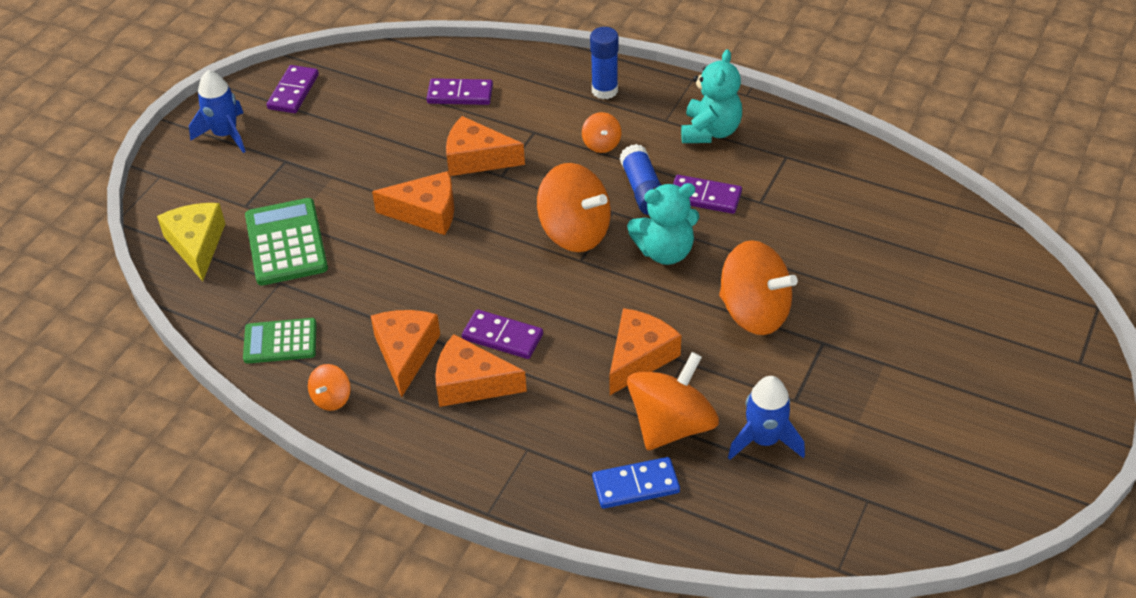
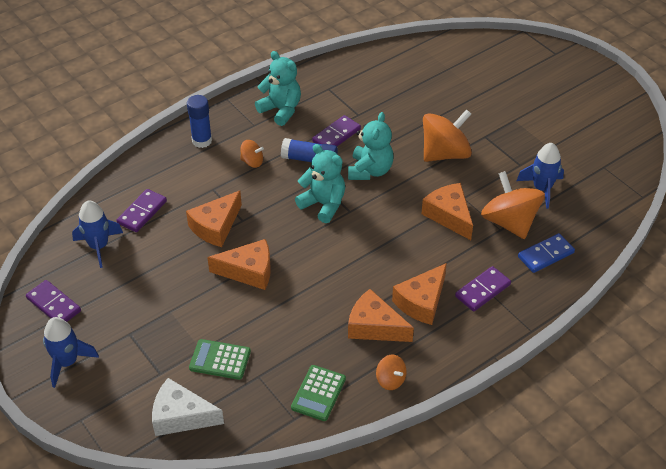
camera: 65 degrees left, 0 degrees up
(197, 245) = (181, 416): yellow cheese -> white cheese
(286, 243) = (220, 360): green calculator -> green calculator, size x0.65
(390, 86) = (99, 246): none -> blue rocket
(426, 213) = (249, 271): orange cheese -> orange cheese turned 60 degrees clockwise
(502, 337) = (391, 272): purple domino -> purple domino (482, 290)
(575, 232) = (323, 204): orange spinning top -> turquoise teddy bear
(636, 485) = (545, 255): blue domino -> blue domino turned 45 degrees clockwise

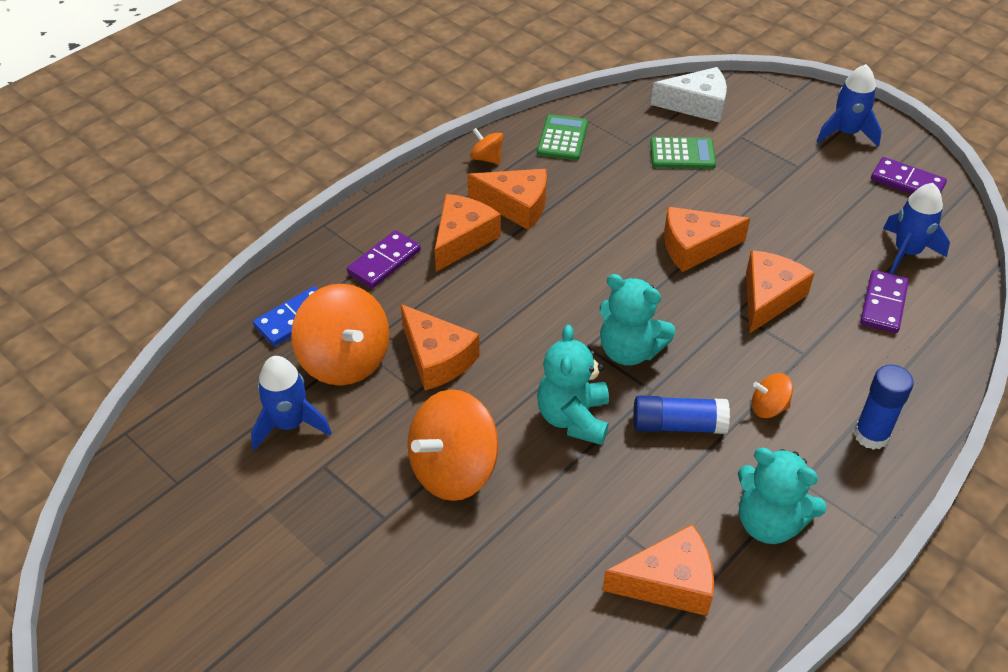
camera: 170 degrees right, 0 degrees up
(336, 135) = (649, 480): purple domino -> none
(342, 93) = (669, 582): none -> orange cheese

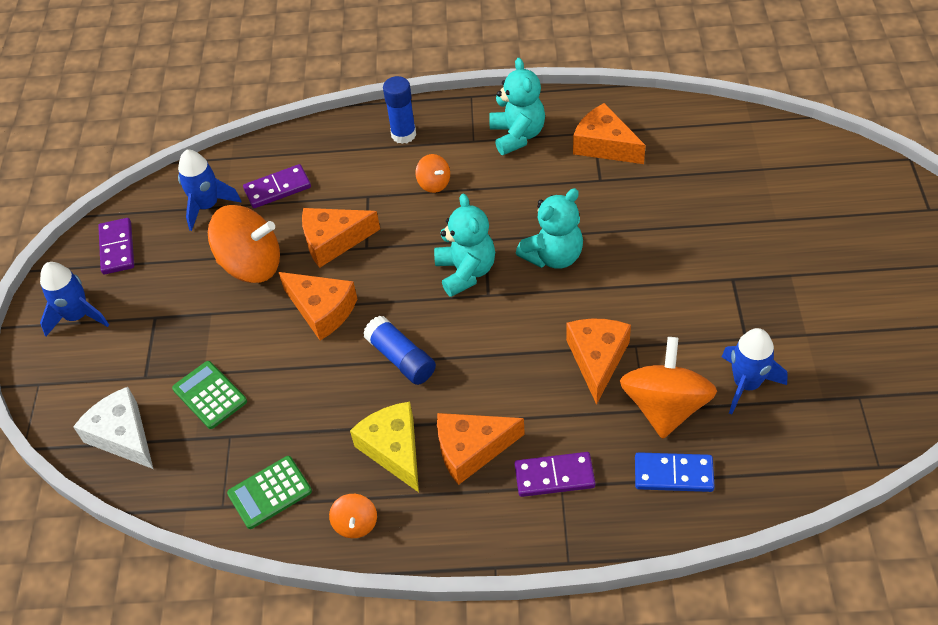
camera: 130 degrees left, 5 degrees up
(453, 470) = (662, 277): orange spinning top -> orange spinning top (251, 264)
(516, 206) = (394, 449): orange cheese -> yellow cheese
(678, 425) = (497, 210): blue glue stick -> blue glue stick (401, 358)

